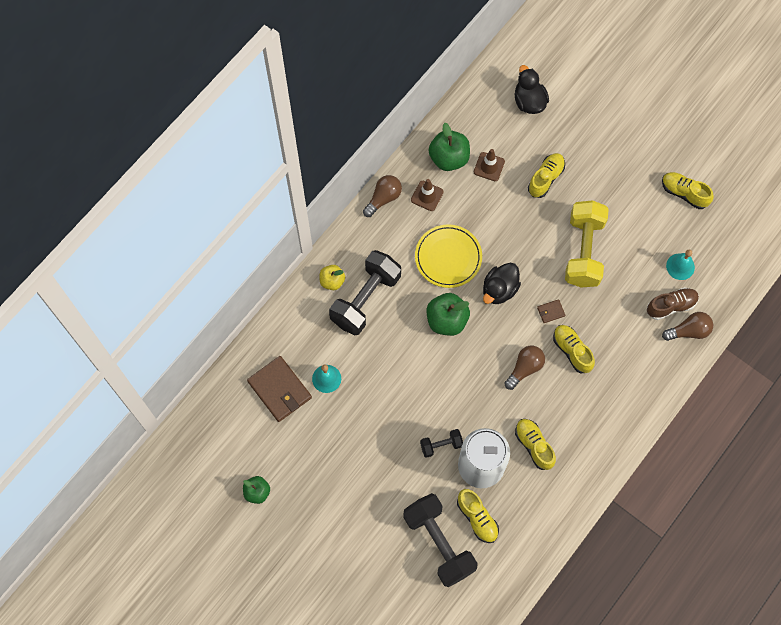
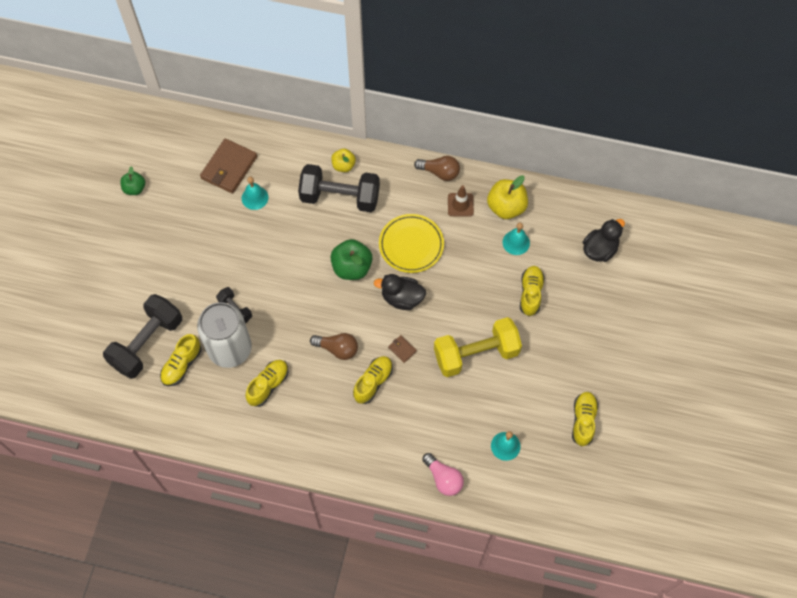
camera: 65 degrees right, 5 degrees down
(449, 158) = (506, 207): green apple -> yellow apple
(489, 167) = (516, 242): brown traffic cone -> turquoise bell
(545, 178) = (530, 294): yellow shoe -> yellow shoe turned 90 degrees counterclockwise
(671, 306) = (460, 452): brown shoe -> none
(689, 331) = (443, 478): brown light bulb -> pink light bulb

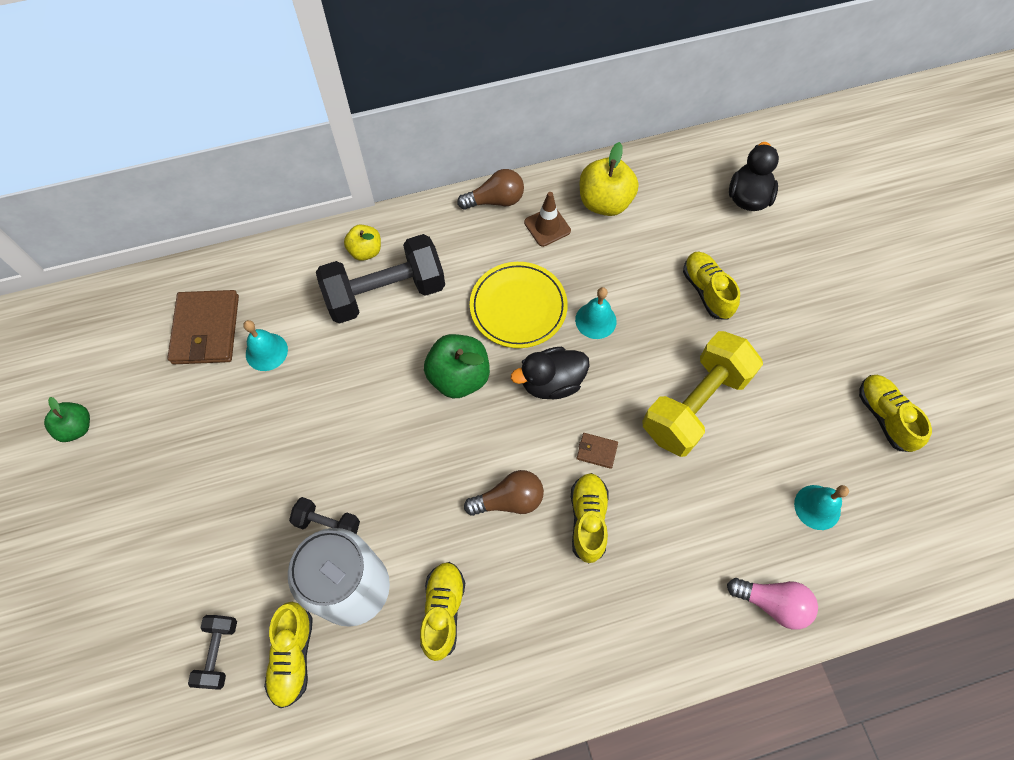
camera: 30 degrees left, 0 degrees up
(147, 343) = (219, 653): black dumbbell -> black dumbbell, size x0.48
(516, 242) = (645, 238): turquoise bell -> turquoise bell (595, 320)

